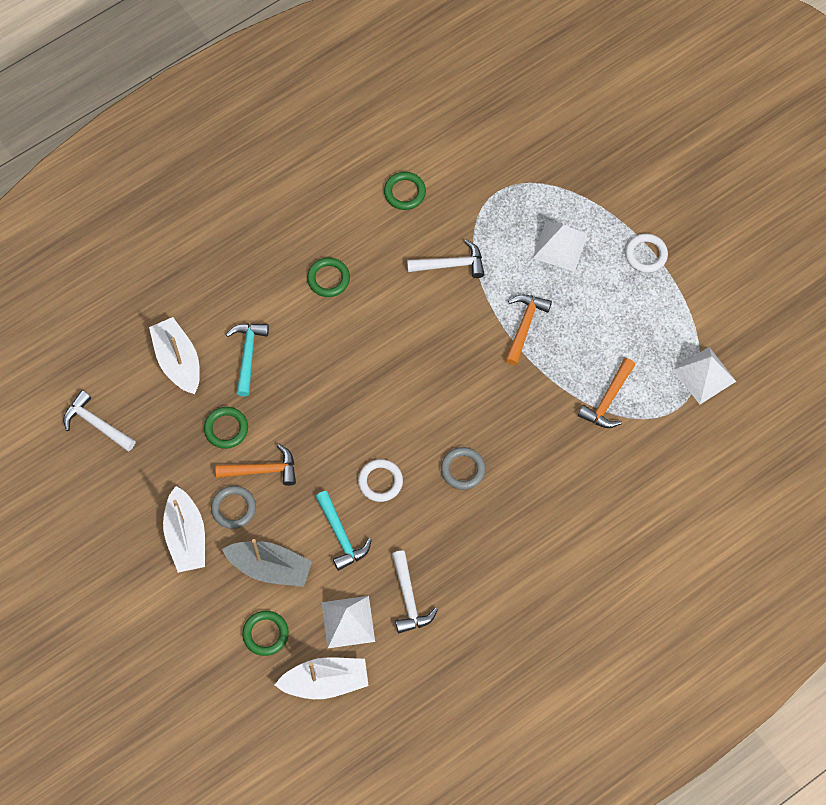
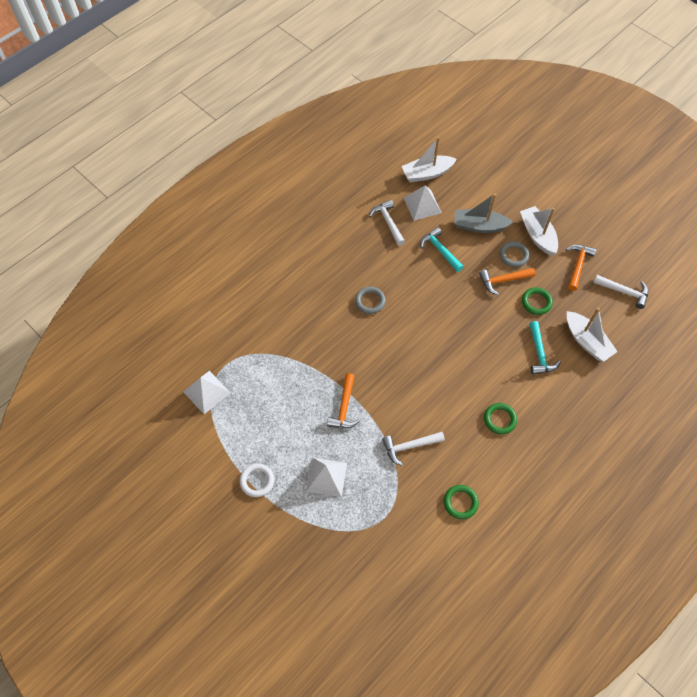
camera: 170 degrees right, 5 degrees down
(265, 634) = (470, 192): green ring -> none
(380, 481) = (423, 285): white ring -> none
(608, 400) = (275, 363): orange hammer -> orange hammer (578, 265)

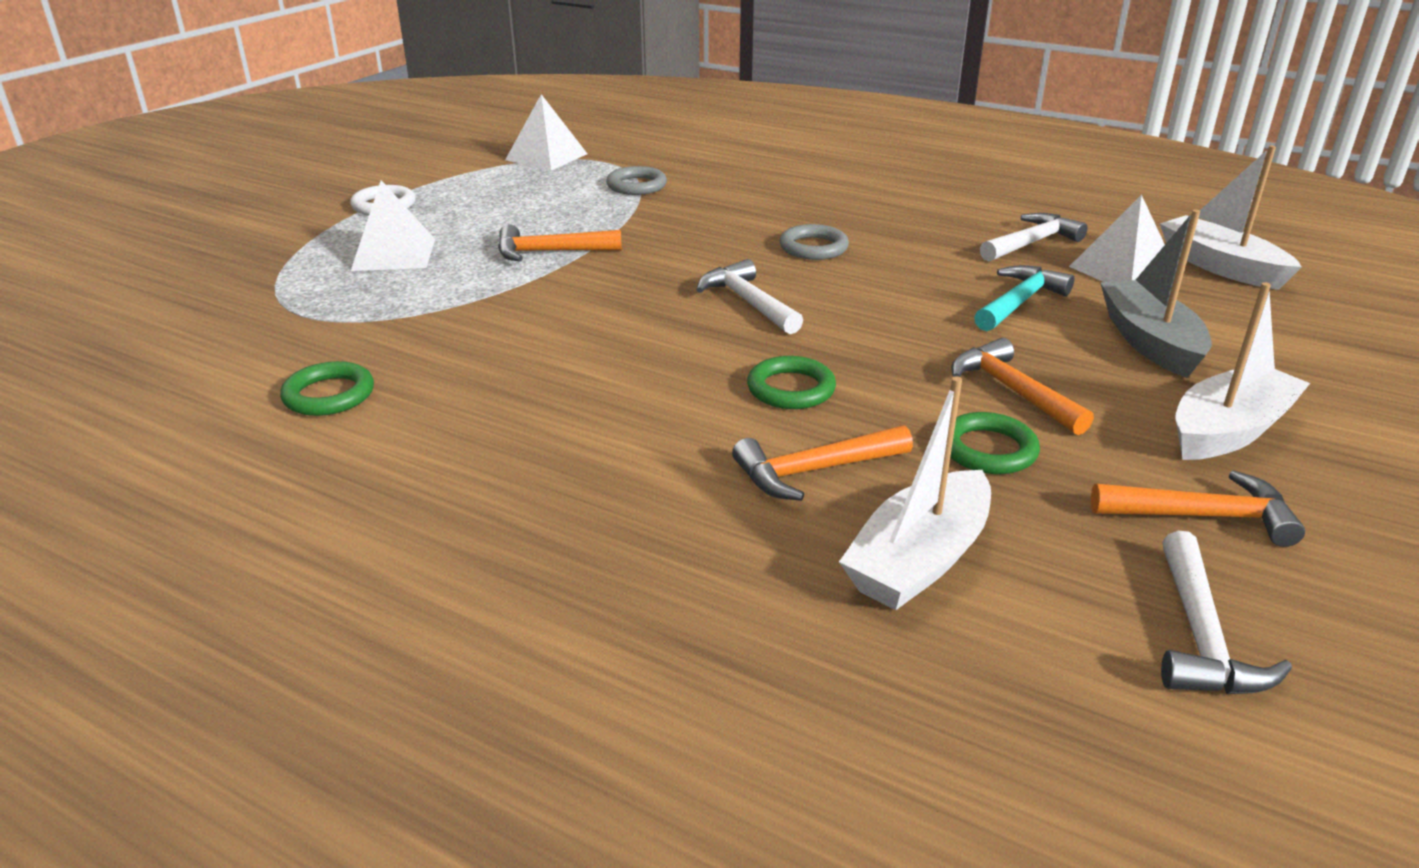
camera: 75 degrees right, 30 degrees down
(409, 446) = (472, 322): white hammer -> white hammer (748, 302)
(499, 419) = (573, 426): green ring -> green ring (791, 389)
(513, 255) = (1112, 399): grey ring -> grey ring (636, 186)
(539, 353) = (814, 471): turquoise hammer -> orange hammer

